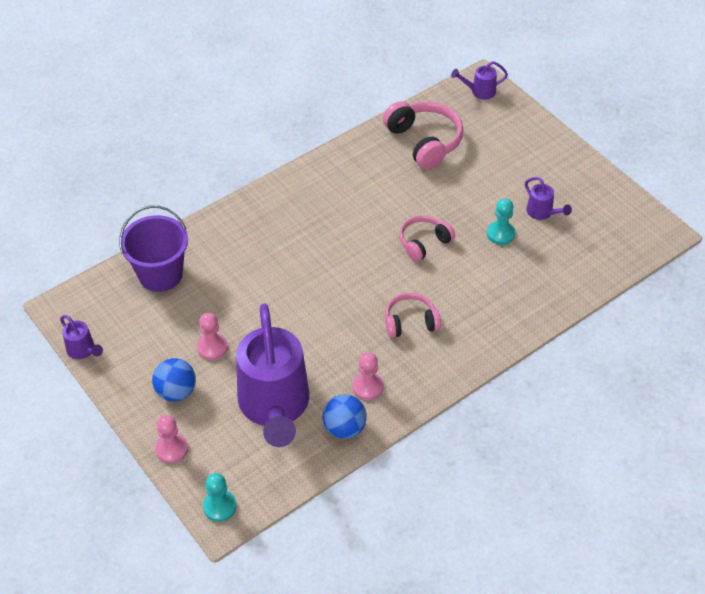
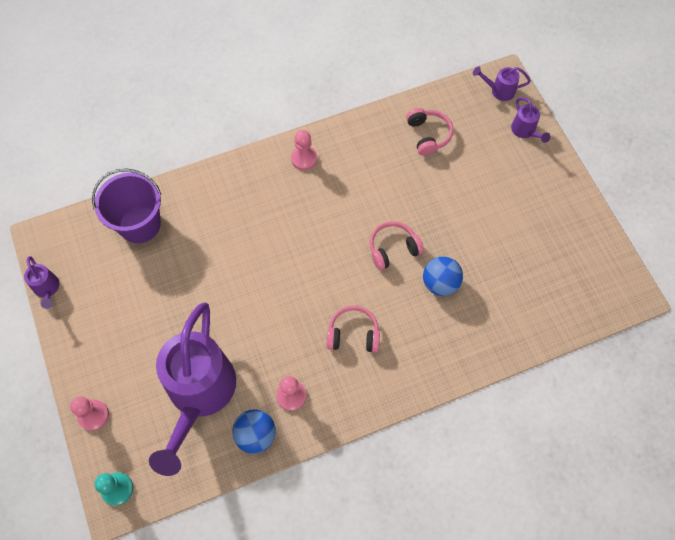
camera: 15 degrees right, 15 degrees up
(176, 391) = (116, 354): blue ball -> blue ball (440, 283)
(212, 347) = (162, 315): pink pawn -> pink pawn (304, 158)
(424, 141) = (428, 135): pink headphones -> pink headphones, size x0.63
(500, 234) = (470, 257): turquoise pawn -> none
(542, 213) = (518, 242): purple watering can -> purple watering can (525, 131)

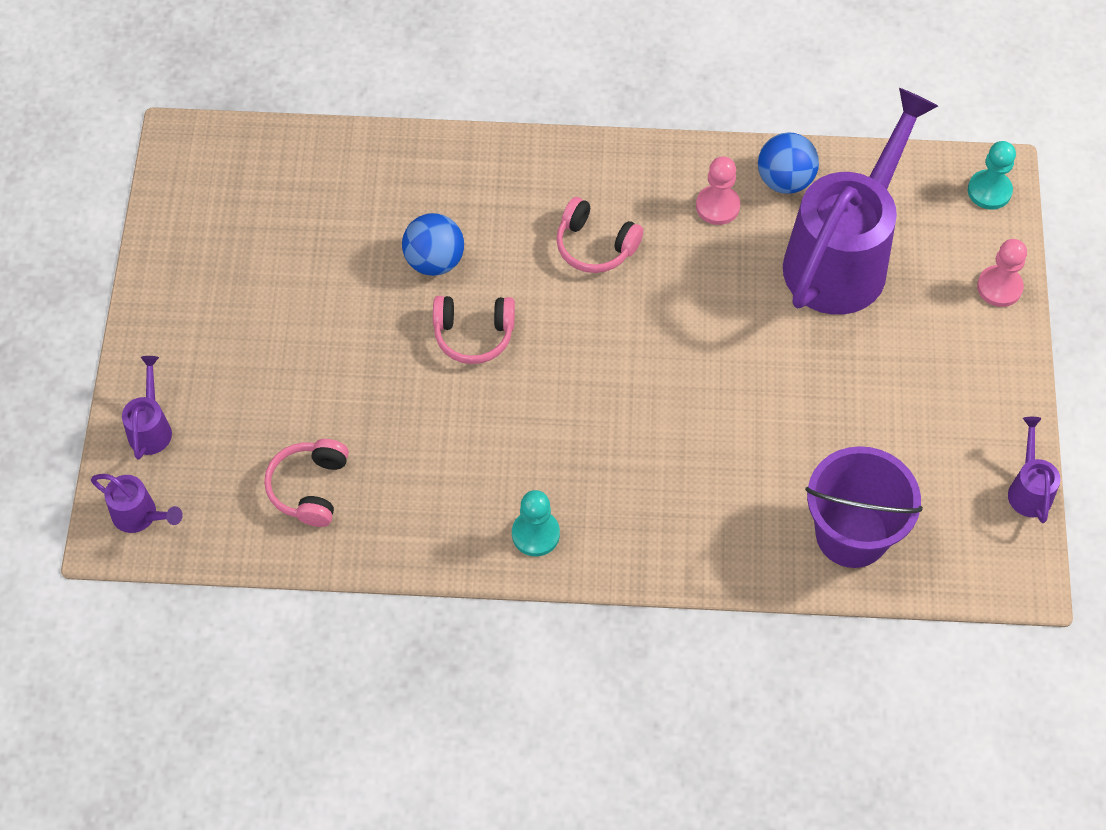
camera: 155 degrees left, 5 degrees down
(304, 158) = (535, 534): pink pawn -> turquoise pawn

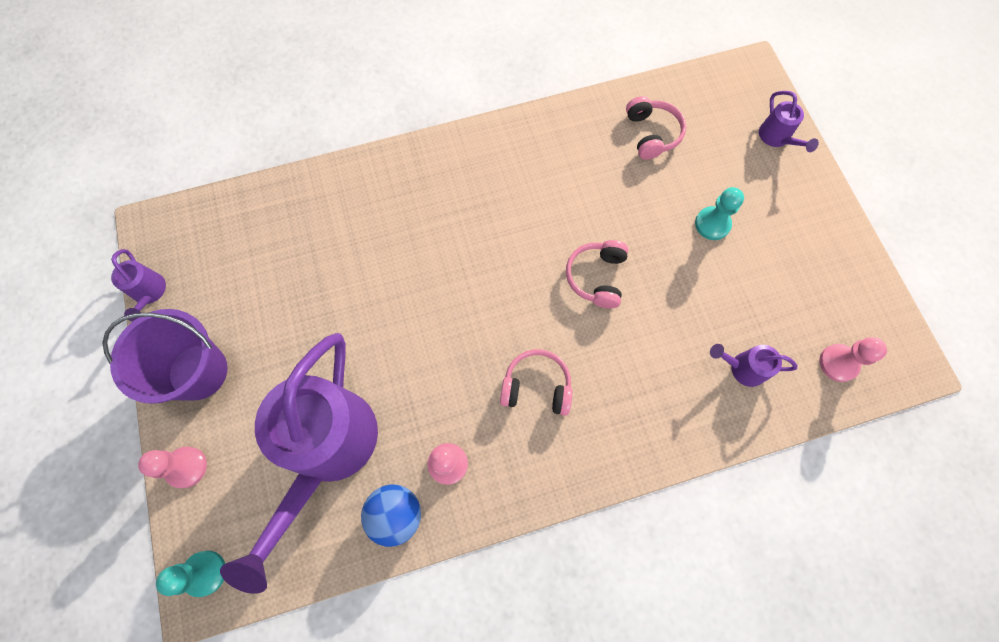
camera: 160 degrees right, 10 degrees up
(140, 516) = (745, 84): purple watering can -> purple watering can (742, 368)
(258, 167) = (838, 363): none -> pink pawn
(434, 261) = (655, 328): blue ball -> none
(474, 334) = (597, 277): pink headphones -> pink headphones turned 60 degrees counterclockwise
(535, 534) = (492, 152): turquoise pawn -> turquoise pawn (712, 224)
(852, 534) = (276, 219): purple bucket -> purple bucket (198, 372)

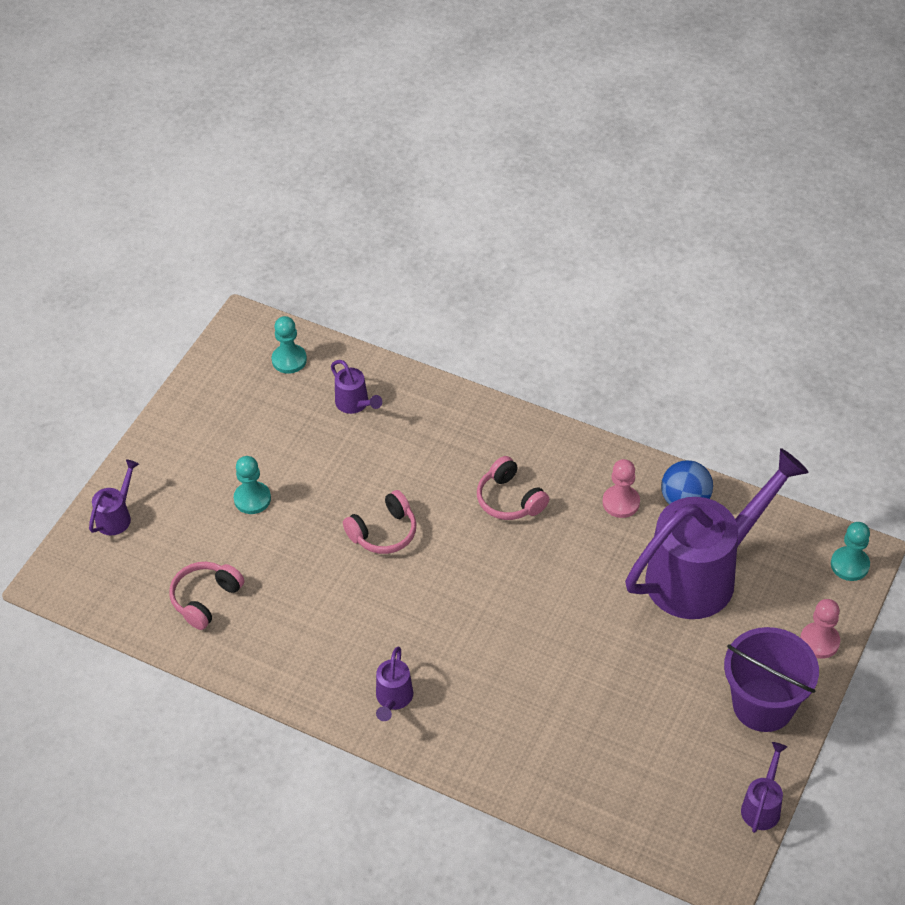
camera: 135 degrees left, 20 degrees down
(463, 169) = (393, 699): none -> purple watering can
(838, 363) = (289, 360): pink pawn -> turquoise pawn

